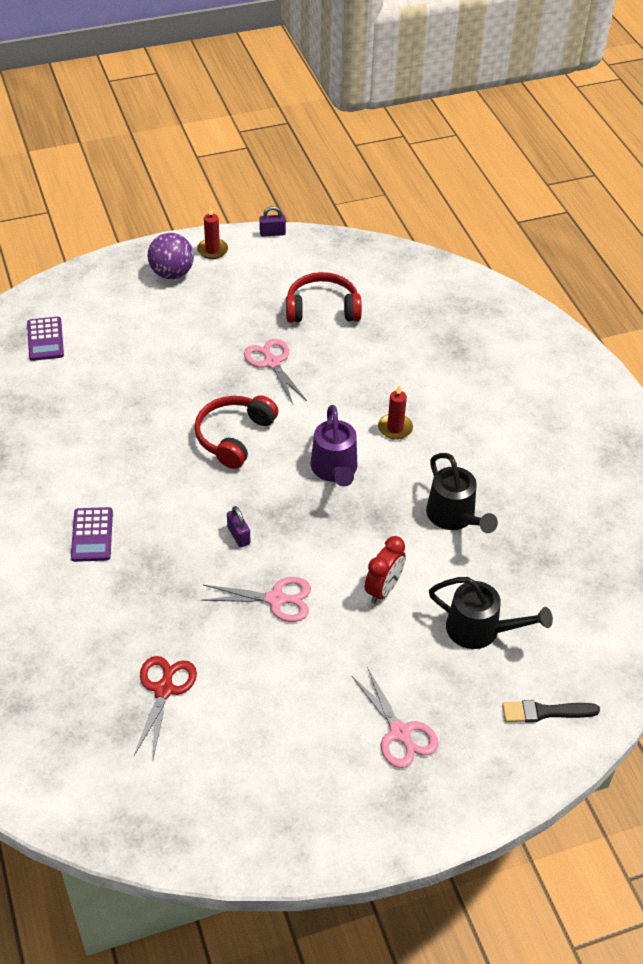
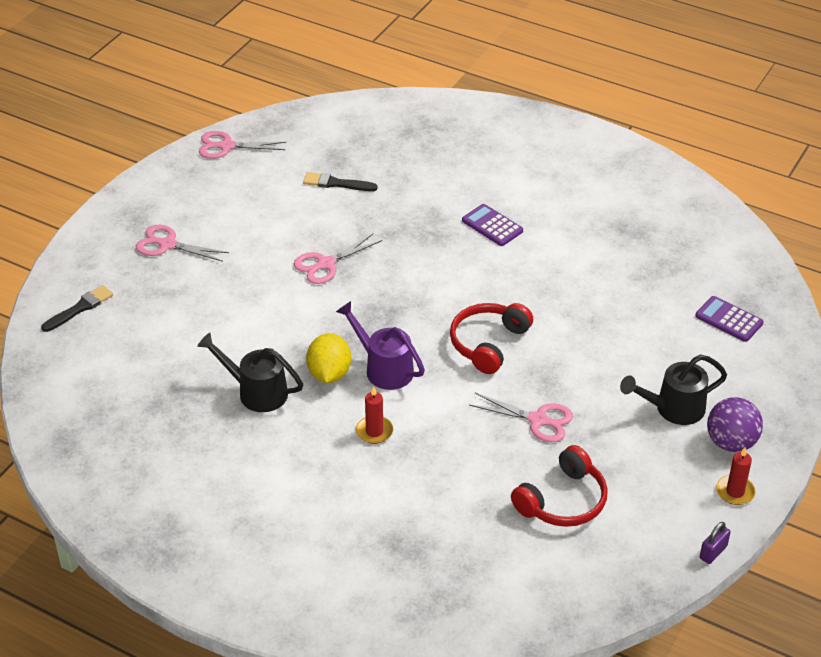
camera: 140 degrees right, 5 degrees down
(164, 689) = (336, 183): red scissors -> black brush
(216, 837) = (226, 146): none -> pink scissors
(234, 436) = (488, 343): red headphones -> red headphones turned 135 degrees counterclockwise
(238, 535) = (397, 283): purple padlock -> none
(381, 494) = (329, 374): none -> yellow lemon
(383, 589) = (259, 312): red clock -> none
(481, 630) = (165, 329): black watering can -> black watering can (672, 409)

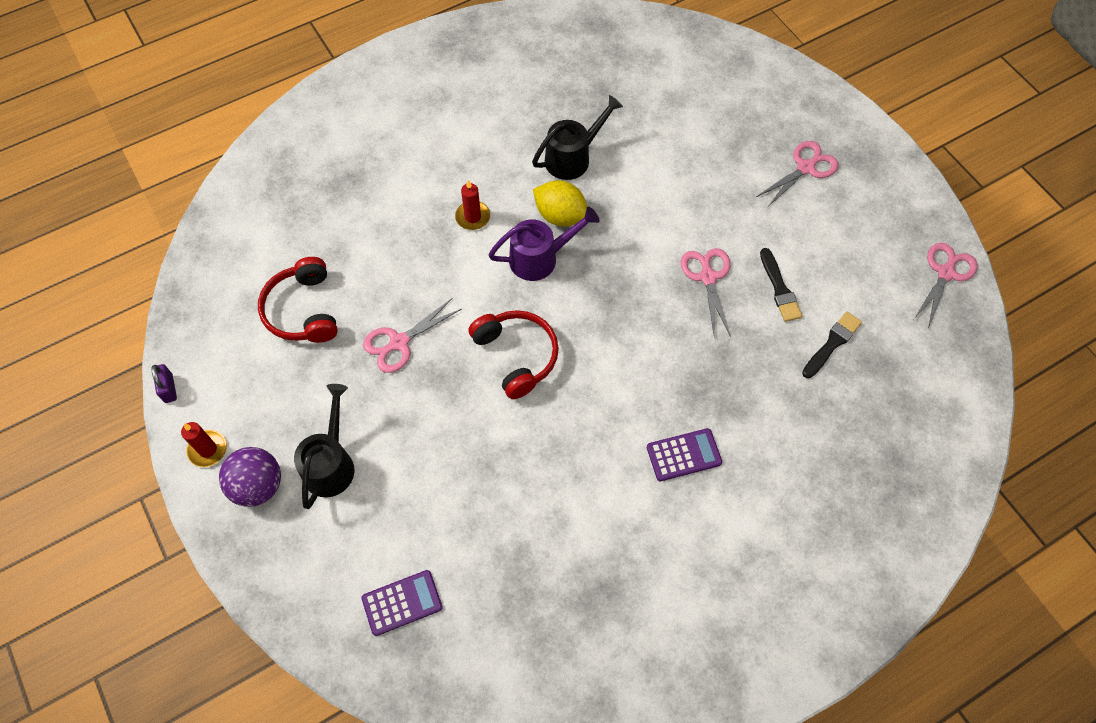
camera: 120 degrees right, 20 degrees up
(80, 308) = (751, 80): black brush -> black brush (779, 289)

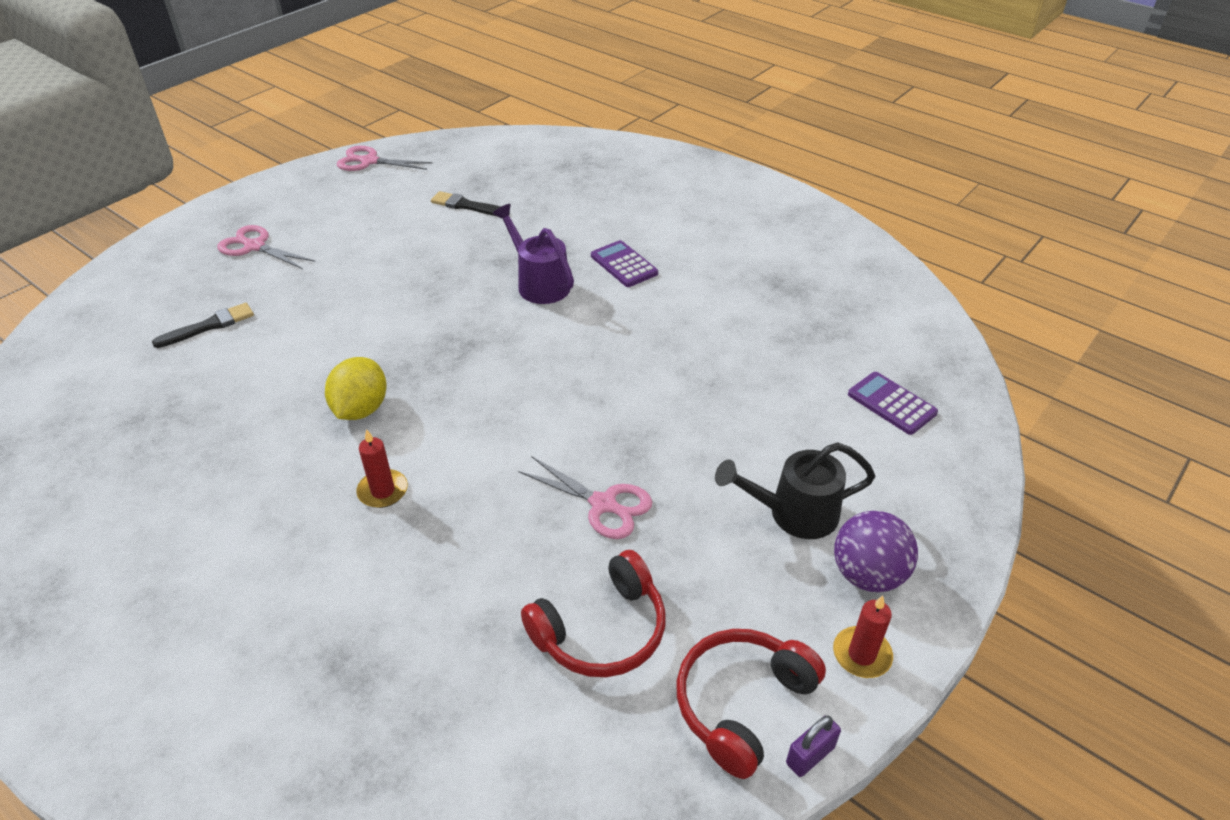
camera: 110 degrees left, 20 degrees down
(517, 355) = (572, 396): red headphones -> red headphones (742, 703)
(541, 258) = (430, 410): purple watering can -> purple watering can (538, 283)
(573, 157) = (261, 420): black watering can -> none
(708, 277) = (416, 284): pink scissors -> none
(779, 289) = (416, 240): black brush -> black brush (209, 326)

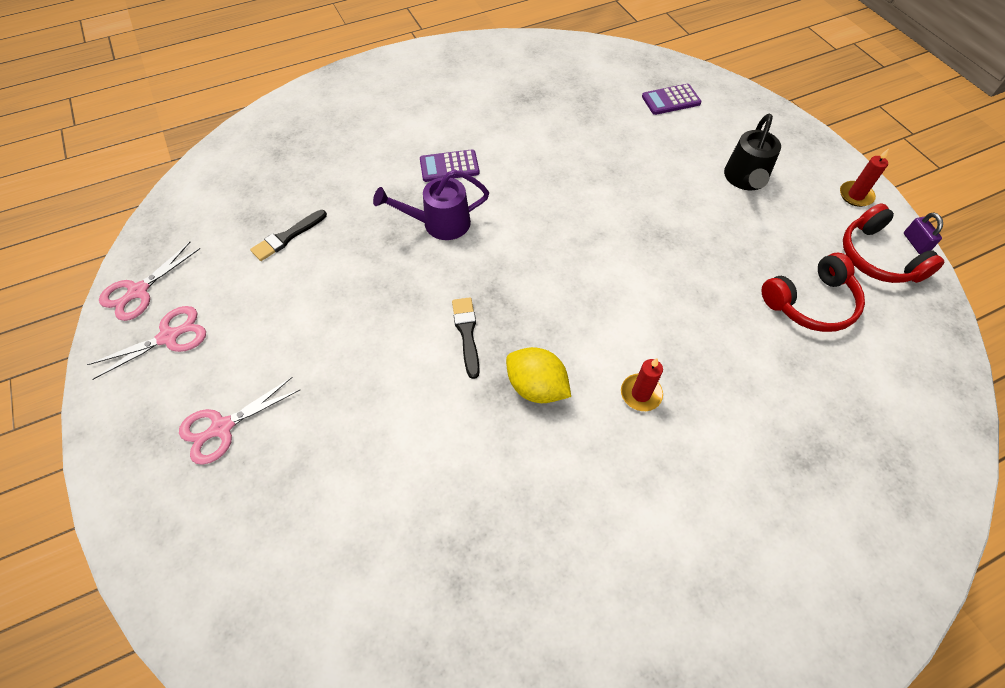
camera: 65 degrees left, 15 degrees up
(209, 326) = (340, 493): black brush -> black brush (467, 333)
(601, 630) = (811, 303): red headphones -> red headphones turned 75 degrees clockwise
(604, 505) = (705, 266): pink scissors -> pink scissors (169, 337)
(867, 575) = (801, 169): purple ball -> none

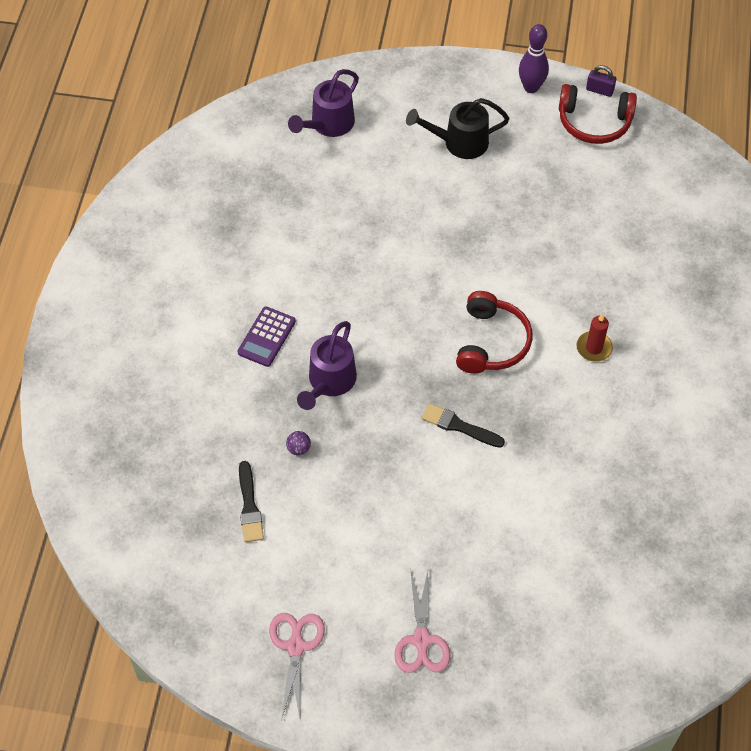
camera: 55 degrees left, 0 degrees up
(138, 292) = (221, 654): pink scissors -> none
(362, 238) = (298, 449): none -> purple ball
(536, 387) = (541, 409): yellow lemon -> none
(671, 100) = (328, 125): purple calculator -> purple watering can
(745, 180) = (459, 143): black watering can -> black watering can turned 120 degrees clockwise
(811, 303) = (599, 192): red headphones -> red headphones (491, 342)
(855, 195) = (531, 87): red candle -> purple bowling pin

